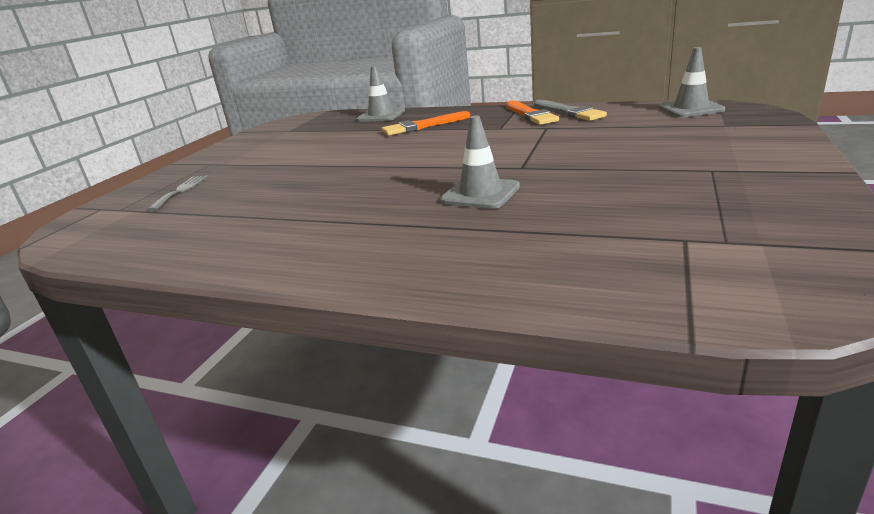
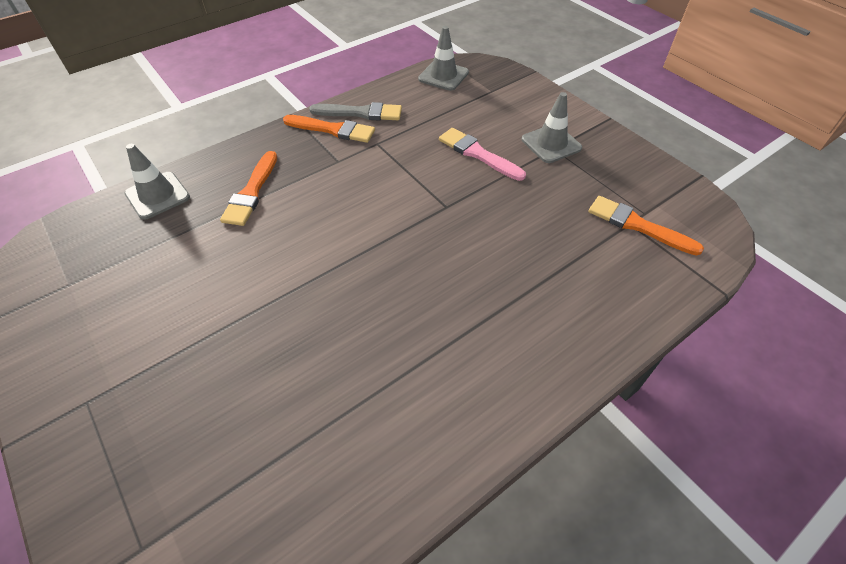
camera: 60 degrees left, 25 degrees up
(181, 191) = (163, 461): grey fork -> none
(480, 194) = (472, 254): grey traffic cone -> grey traffic cone (551, 144)
(617, 152) = (478, 154): none -> pink brush
(691, 244) = (637, 225): none -> orange brush

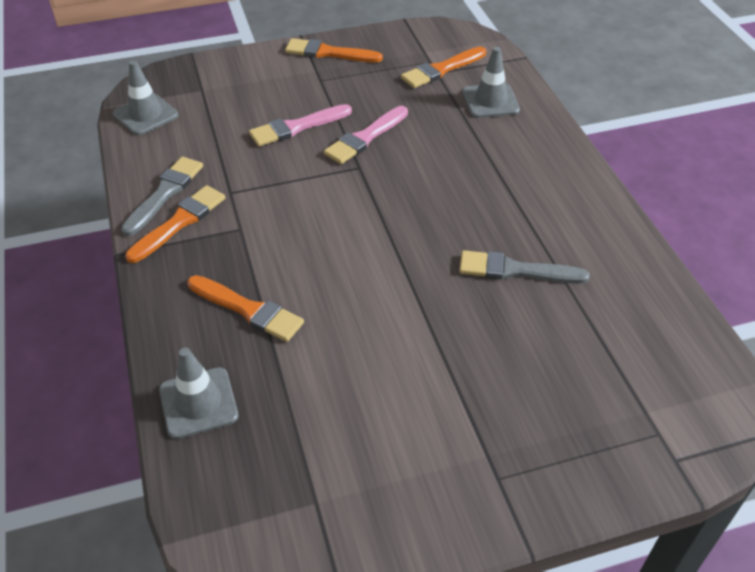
camera: 70 degrees left, 5 degrees down
(350, 360) = (515, 270): none -> grey brush
(490, 199) = (365, 138): none -> pink brush
(551, 144) = (313, 79): grey traffic cone -> grey traffic cone (490, 101)
(598, 142) = (328, 53): none -> orange brush

